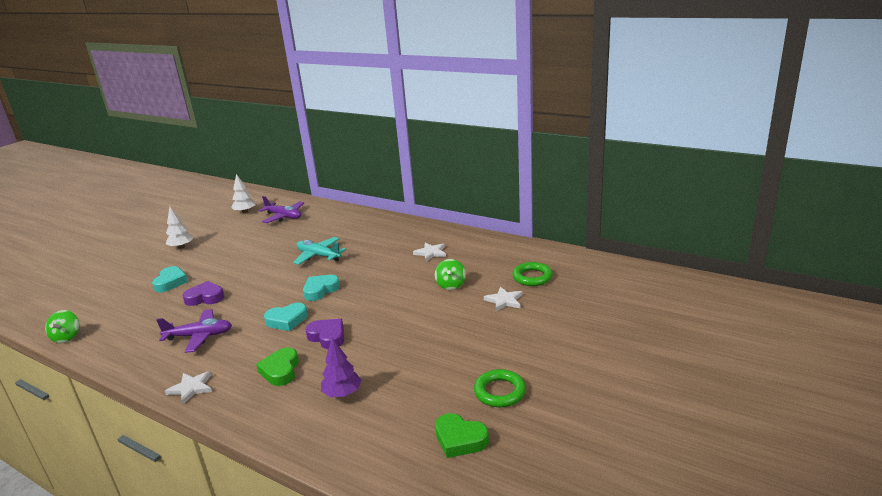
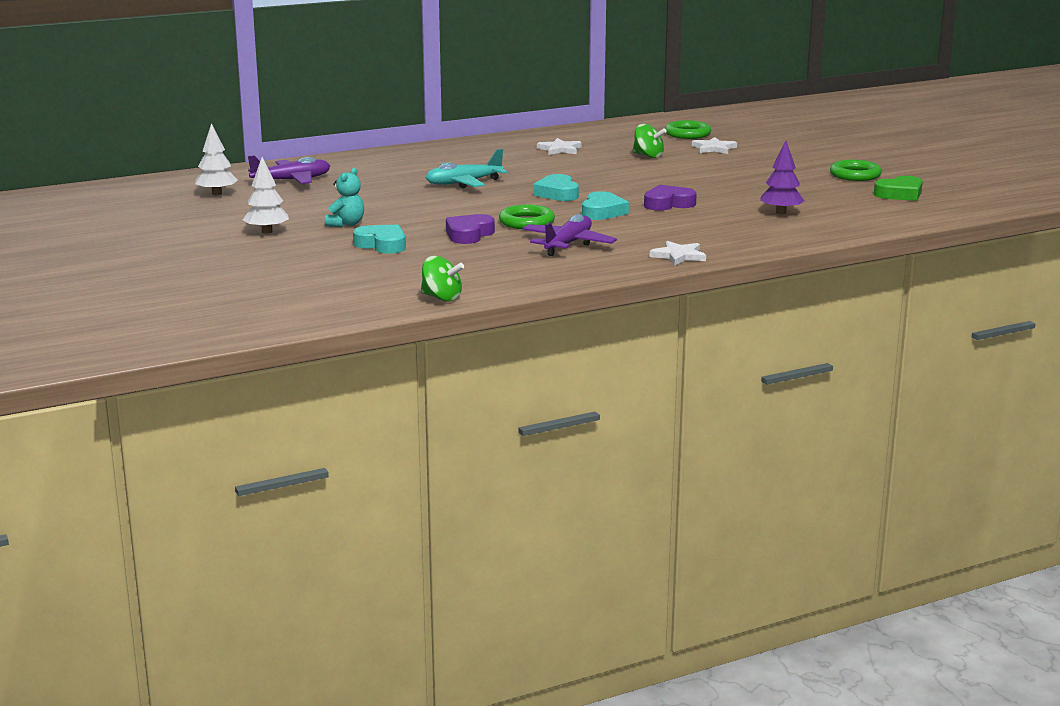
camera: 60 degrees left, 5 degrees down
(207, 259) = (346, 224): none -> turquoise teddy bear
(244, 305) = (526, 222): none -> green ring
(280, 370) = (704, 225): green heart -> none

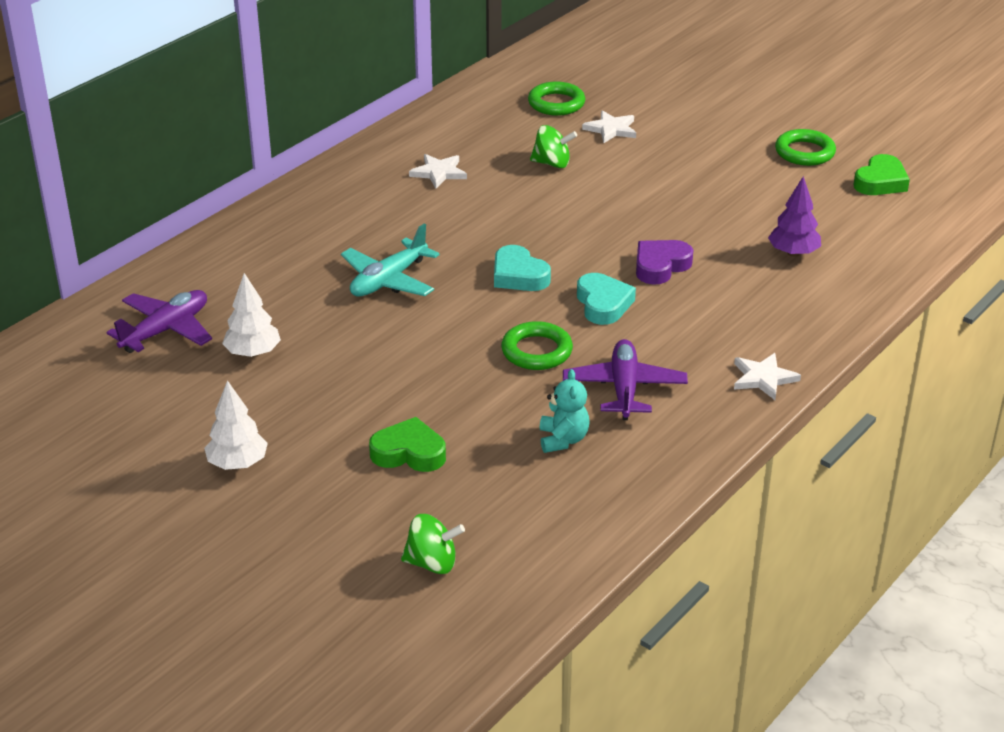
camera: 25 degrees left, 15 degrees up
(217, 194) = (92, 388): white tree -> white tree (253, 353)
(346, 224) = (324, 417): turquoise teddy bear -> turquoise teddy bear (563, 439)
(382, 245) = (409, 453): turquoise heart -> green heart
(441, 298) = (580, 554): green spinning top -> green spinning top (432, 563)
(469, 234) = (493, 399): purple heart -> none

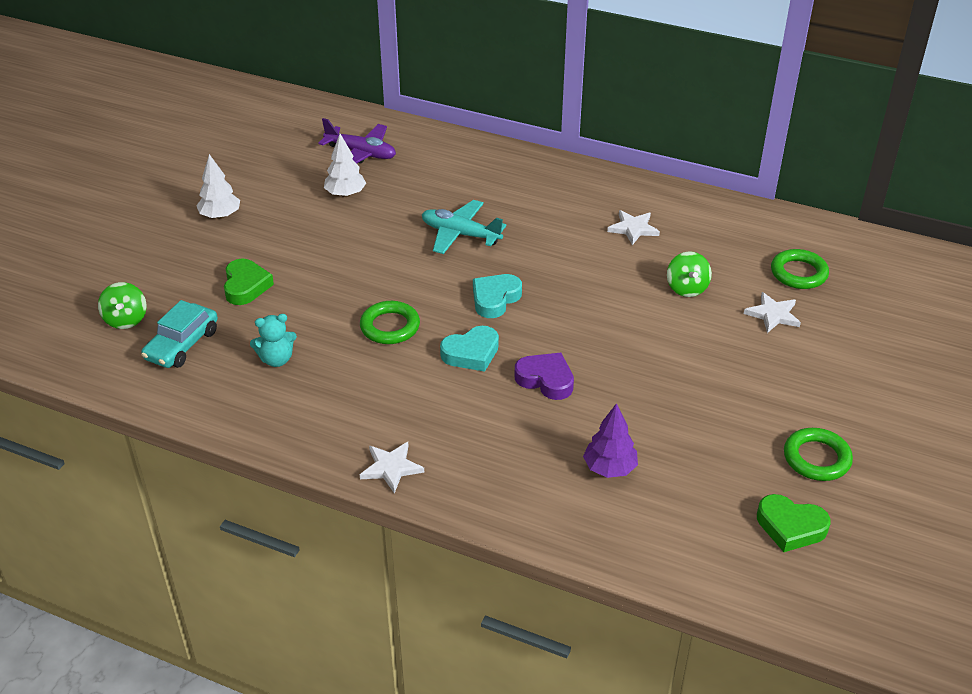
camera: 75 degrees right, 5 degrees up
(506, 514) = (182, 345): none -> turquoise car
(624, 388) = (352, 383): purple plane -> none

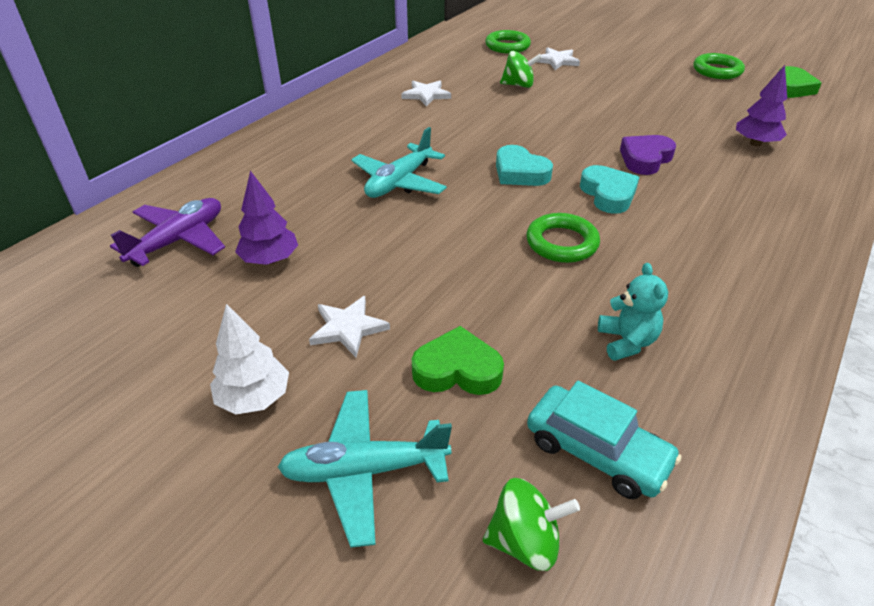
camera: 80 degrees left, 0 degrees up
(170, 262) = (364, 471): none -> turquoise plane
(345, 194) = (270, 260): white tree -> purple tree
(391, 468) = (800, 259): white star -> white star (348, 328)

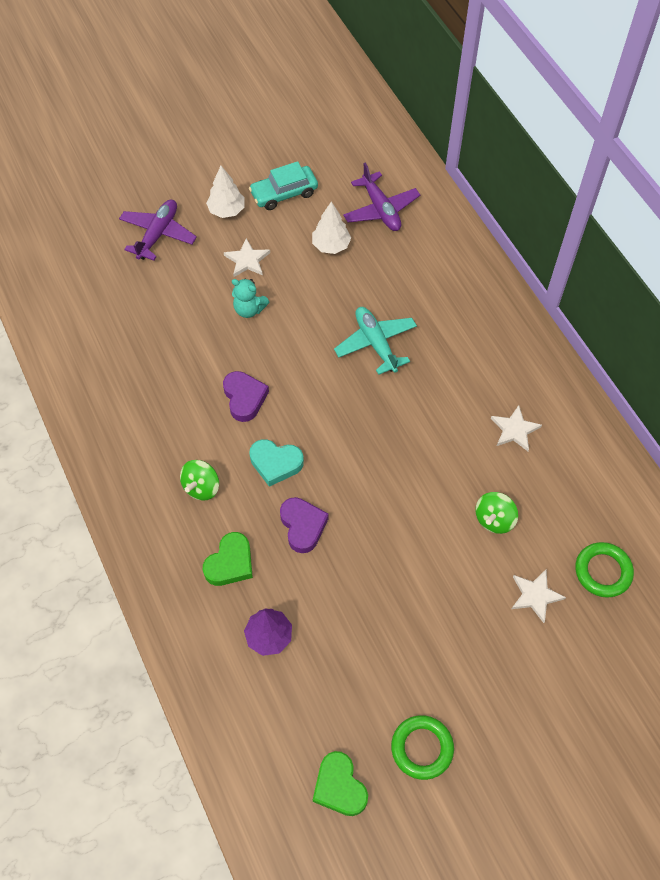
camera: 120 degrees right, 20 degrees up
(270, 260) = (331, 245): purple tree -> white tree
(364, 471) = (158, 234): turquoise plane -> purple plane
(457, 370) = (185, 291): green heart -> green heart (230, 563)
(520, 172) = (340, 425): turquoise heart -> none
(525, 541) = (88, 270): green spinning top -> green spinning top (201, 487)
(562, 243) = (244, 398): green ring -> purple heart
(597, 451) = (102, 318): turquoise car -> turquoise car (284, 193)
(626, 342) = (147, 374): turquoise teddy bear -> turquoise teddy bear (249, 309)

